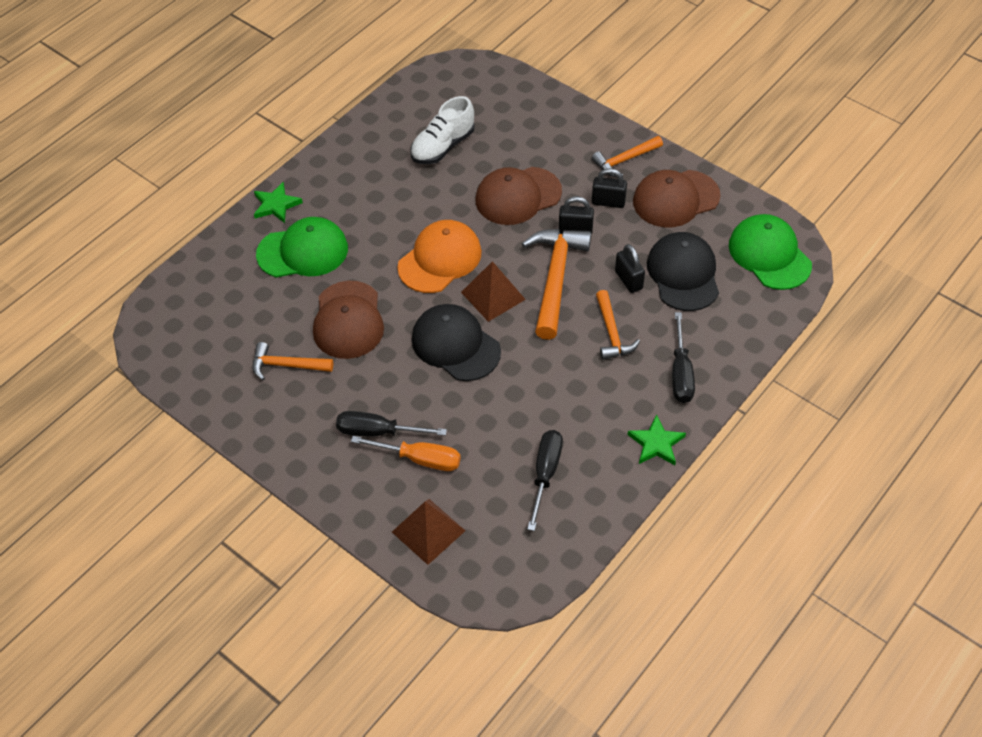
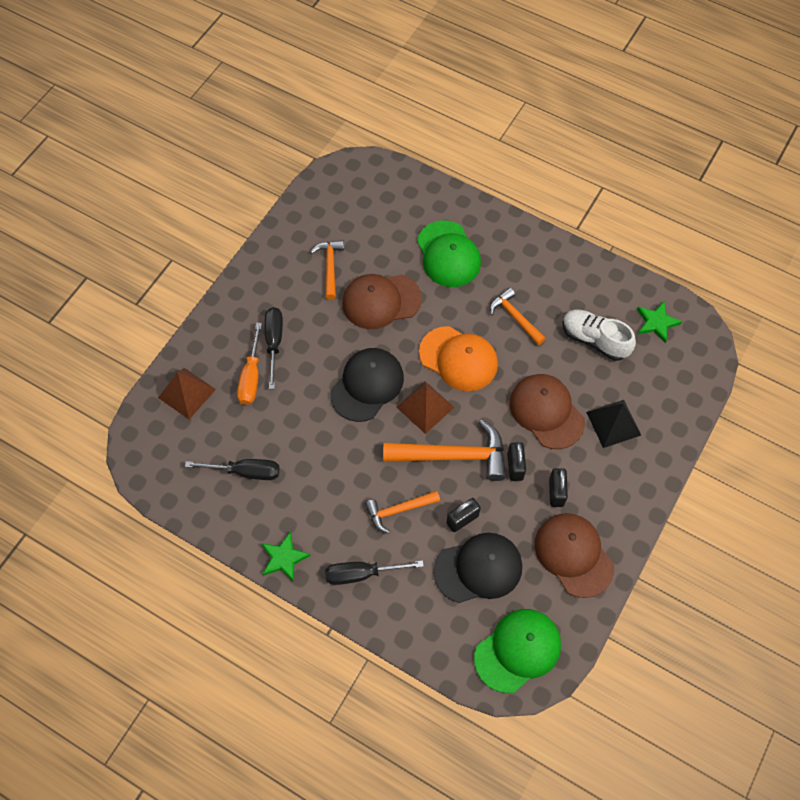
camera: 80 degrees right, 10 degrees up
(276, 205) = (495, 224): green star -> green star (656, 322)
(540, 147) = (613, 423): none -> black pyramid
(624, 160) = (615, 502): orange hammer -> orange hammer (515, 317)

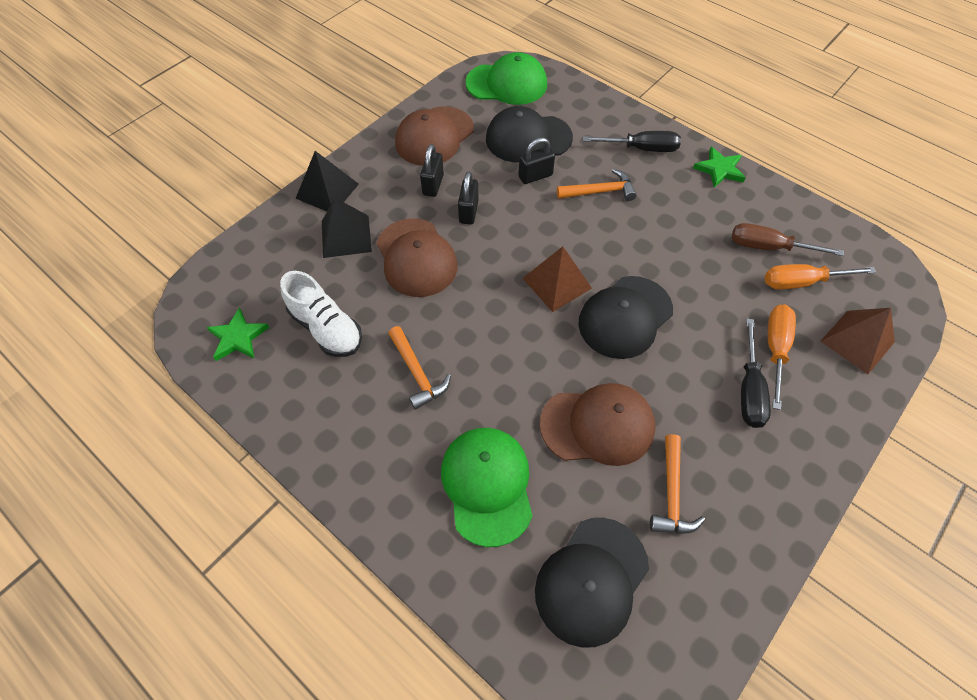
camera: 170 degrees left, 5 degrees down
(221, 440) = (802, 282): none -> orange screwdriver
(245, 472) = (769, 247): black screwdriver -> brown screwdriver
(376, 215) = (591, 580): none -> black cap
(453, 455) = (533, 230): orange hammer -> none
(458, 359) = (505, 331): orange cap -> none
(518, 650) = (507, 84): green cap -> green cap turned 150 degrees counterclockwise
(573, 555) = (434, 136): brown cap -> brown cap turned 60 degrees clockwise
(650, 469) = (327, 191): none -> black pyramid

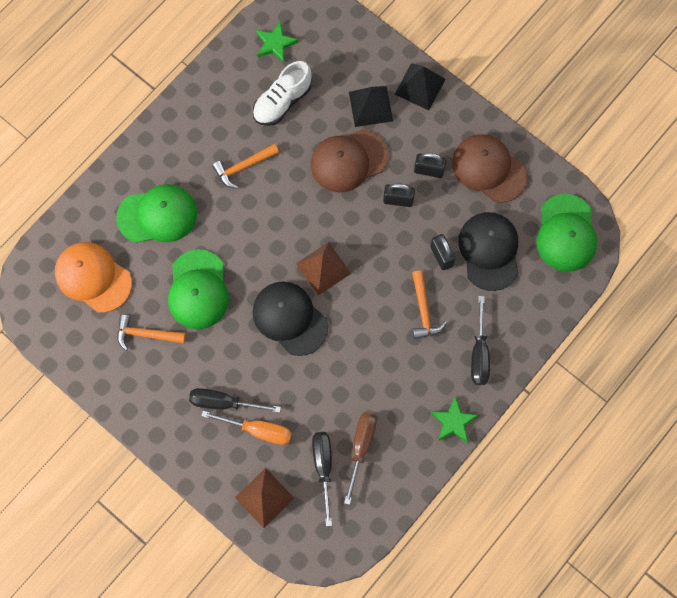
camera: 90 degrees right, 15 degrees up
(591, 580) = (93, 277): black cap -> orange cap
(597, 425) = (198, 290): brown cap -> green cap
(802, 282) = (323, 467): orange screwdriver -> black screwdriver

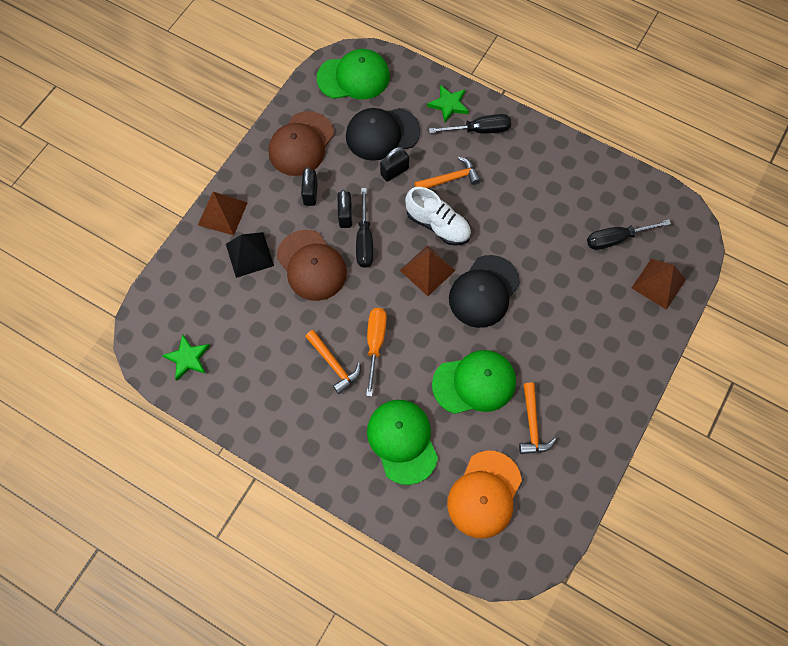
camera: 100 degrees left, 5 degrees down
(224, 403) = (581, 336): black screwdriver -> black screwdriver (364, 240)
(258, 430) = (598, 300): orange screwdriver -> orange screwdriver (375, 344)
(282, 102) = (255, 339): white shoe -> white shoe (438, 225)
(361, 448) = (590, 211): brown screwdriver -> none
(420, 86) = (222, 213): black pyramid -> brown pyramid
(453, 422) = (546, 142): green star -> green star (449, 104)

